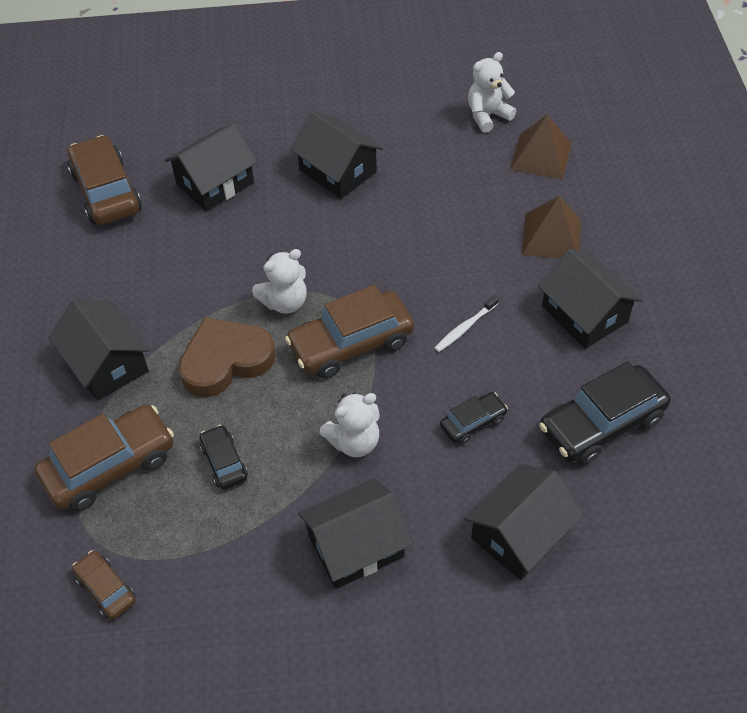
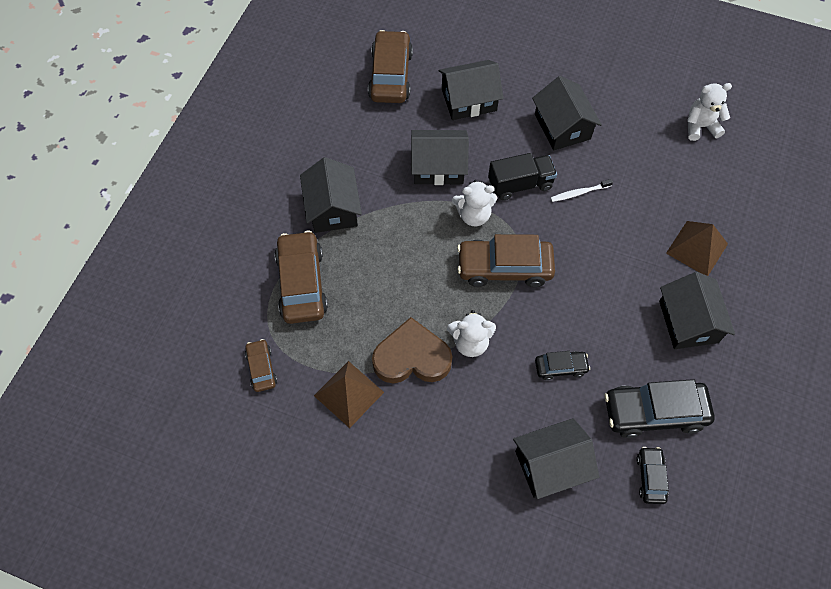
camera: 25 degrees right, 10 degrees up
(109, 466) = (301, 283): brown car -> brown car turned 90 degrees counterclockwise
(224, 462) = (376, 316): black car -> black car (650, 477)
(225, 361) = (412, 241): brown heart -> brown heart (412, 357)
(322, 248) = (520, 184): none -> black truck
(356, 546) = (434, 418): black house -> black house (438, 166)
(465, 328) = (592, 292): white toothbrush -> white toothbrush (579, 193)
(540, 156) = (724, 178): brown pyramid -> brown pyramid (349, 393)

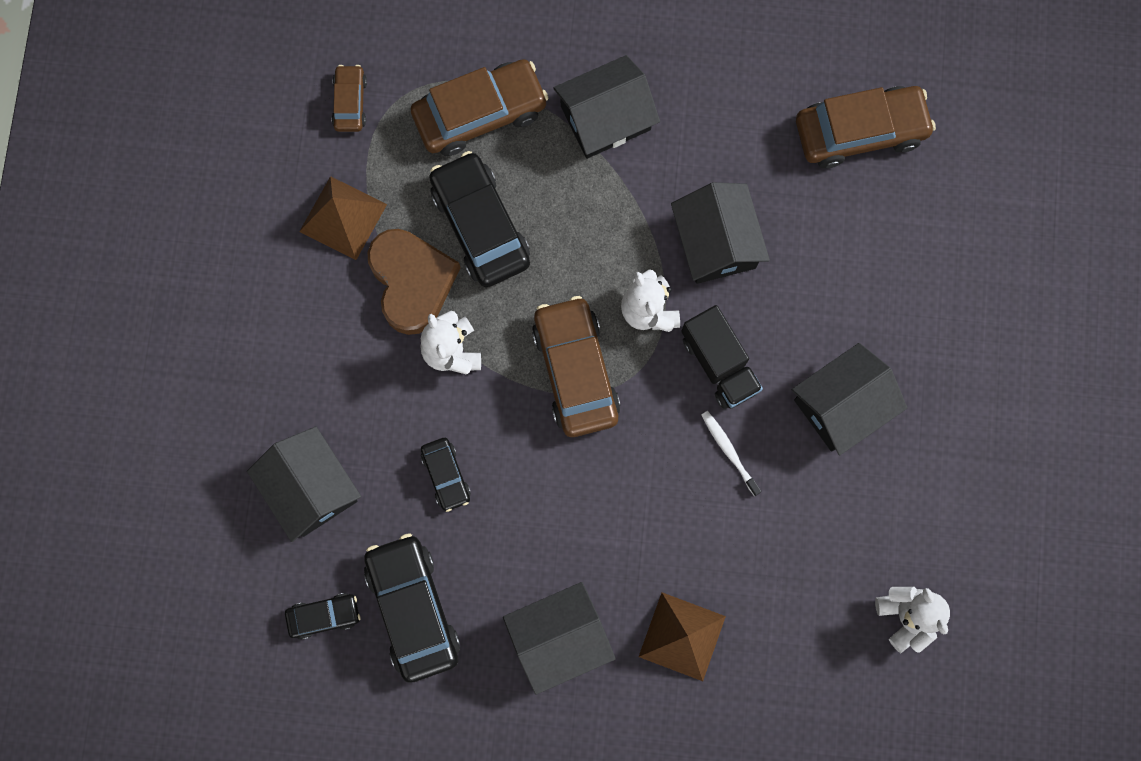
camera: 75 degrees right, 15 degrees up
(261, 368) = (350, 102): brown car -> brown car turned 60 degrees counterclockwise
(384, 302) = (480, 225): none -> black car
(469, 100) = (849, 257): black house -> none

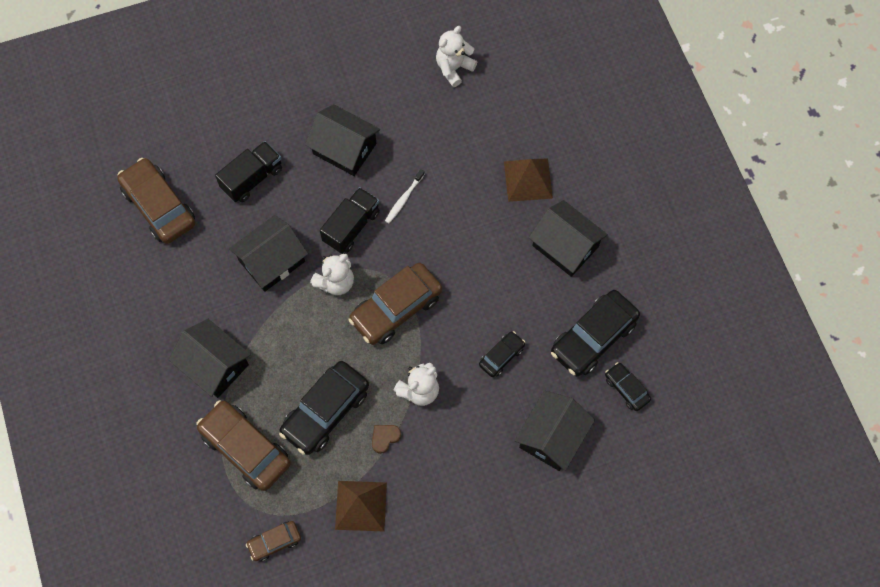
camera: 115 degrees left, 10 degrees down
(412, 282) = (385, 438): brown heart -> brown heart, size x0.42
(849, 265) = (252, 178): none -> black truck

